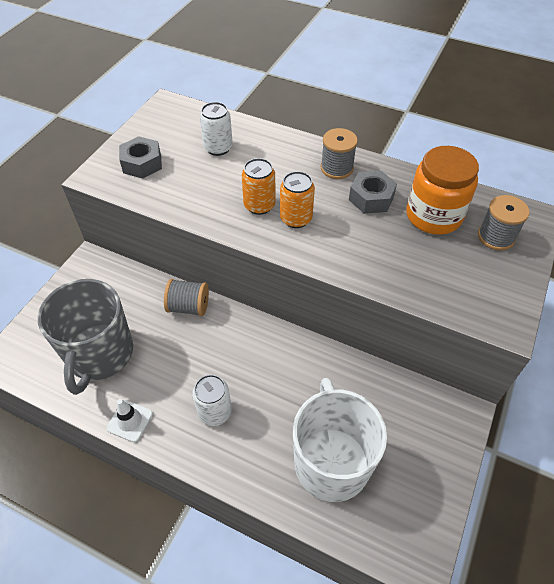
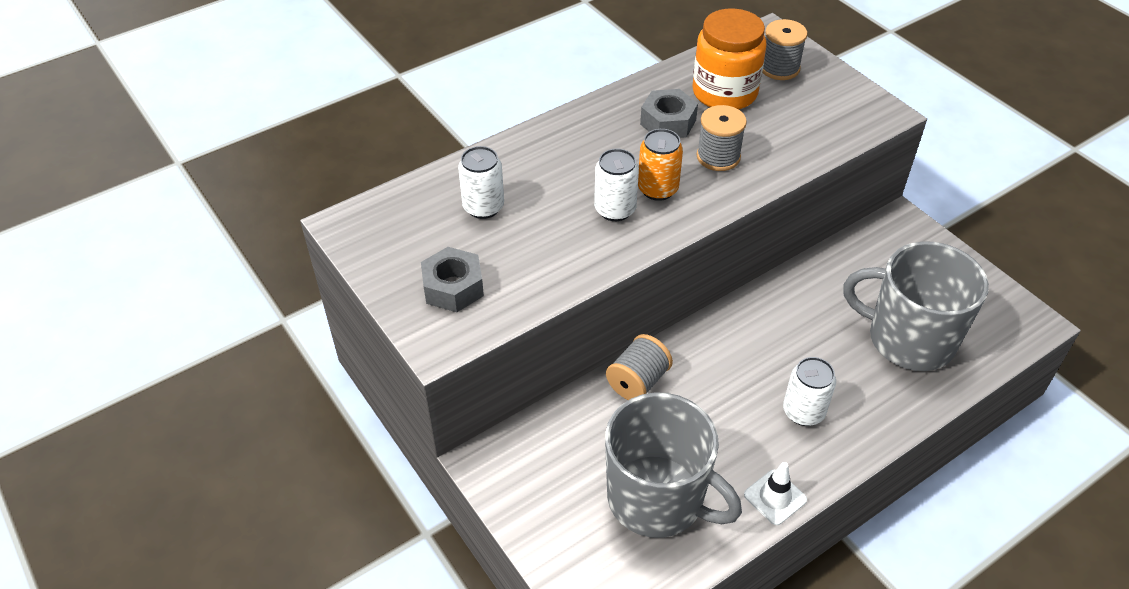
camera: 60 degrees left, 5 degrees down
(259, 205) = (615, 209): orange can -> white can
(331, 461) = (908, 339): white mug -> grey mug
(336, 168) = (601, 126): grey spool -> grey spool (718, 157)

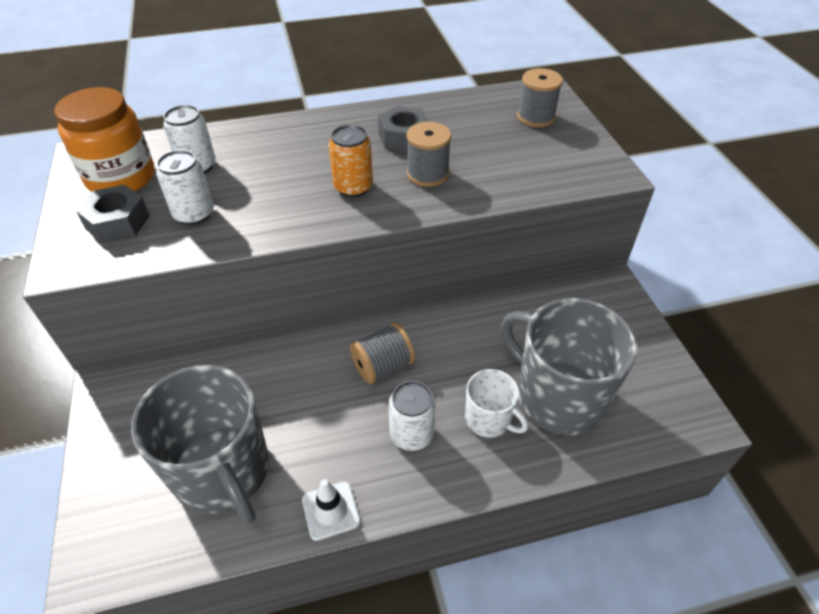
camera: 20 degrees right, 0 degrees up
(615, 209) = (303, 195): white can -> white can (194, 214)
(638, 381) = (281, 358): grey spool -> grey spool (383, 366)
(724, 92) = (471, 125): orange jar -> orange jar (121, 178)
(861, 377) = (489, 419): none -> white mug

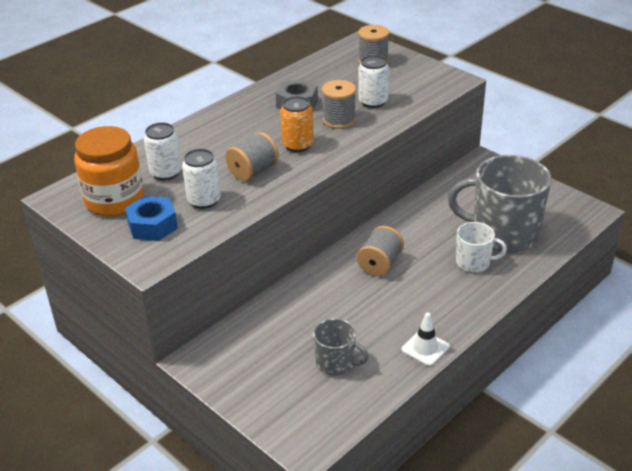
camera: 30 degrees left, 10 degrees down
(117, 222) = (152, 226): grey nut -> blue nut
(223, 472) = (336, 363): grey mug -> grey mug, size x0.50
(276, 200) = (253, 171): none -> grey spool
(411, 434) = (435, 290): white can -> white can (373, 102)

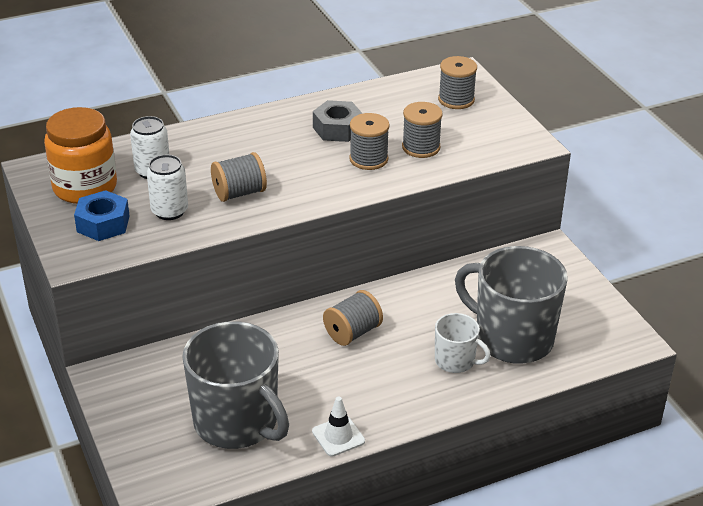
camera: 20 degrees right, 0 degrees up
(298, 145) = (305, 176): orange can -> none
(336, 363) = (237, 422): grey mug -> grey mug, size x1.98
(373, 102) = (421, 147): white can -> grey spool

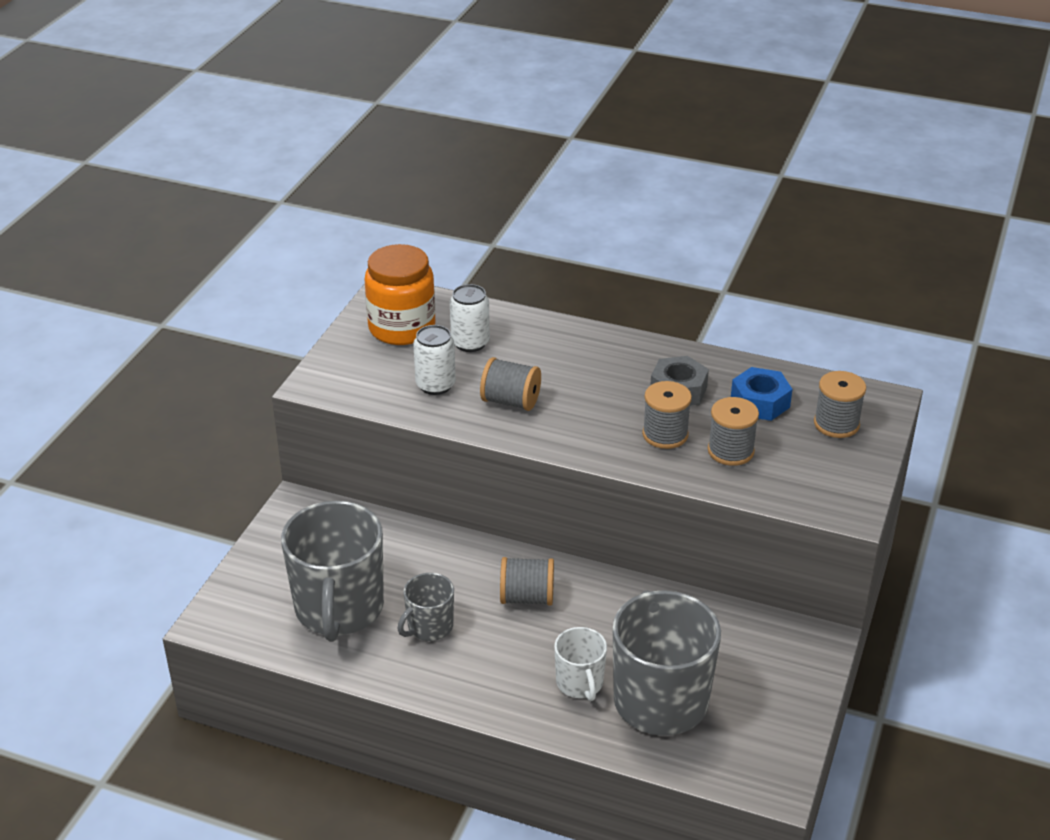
camera: 45 degrees right, 0 degrees up
(103, 224) = (373, 366): blue nut -> blue nut (760, 402)
(315, 392) = (429, 627): none -> grey mug
(338, 436) = (396, 676): white traffic cone -> none

